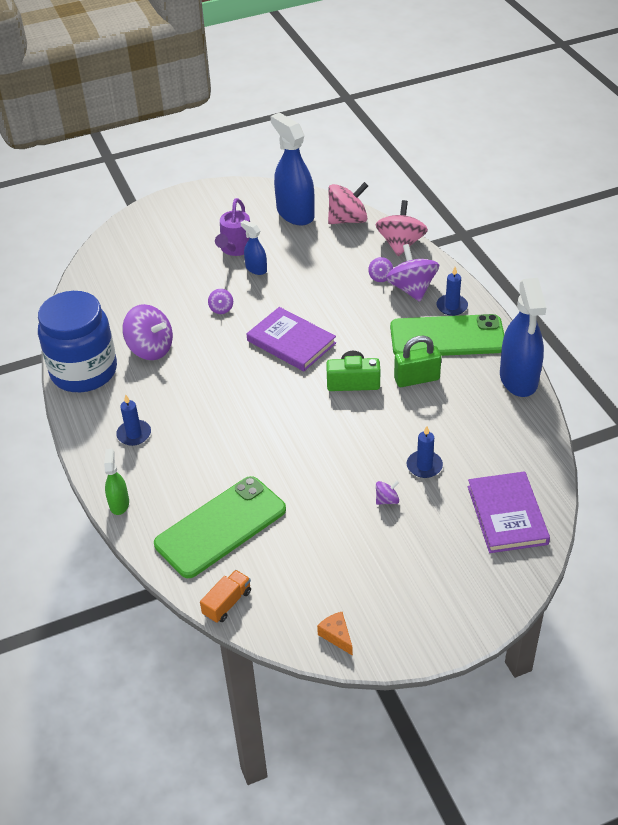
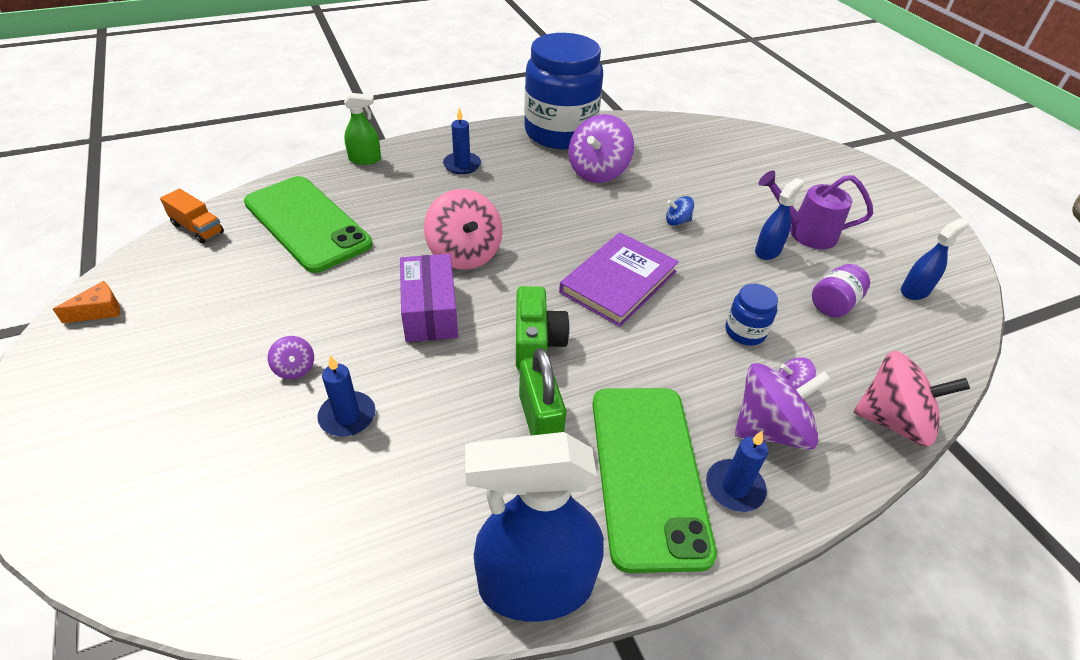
camera: 85 degrees right, 0 degrees up
(221, 309) = (677, 221): purple spinning top -> blue spinning top
(295, 213) = (915, 291): blue spray bottle -> blue spray bottle, size x0.50
(309, 249) = (833, 304): none -> purple jar
(326, 436) = (430, 311): none -> purple box
(336, 289) = (745, 332): none -> blue jar
(347, 220) = (930, 351): pink spinning top -> pink spinning top (465, 253)
(507, 515) = (206, 522): purple book -> none

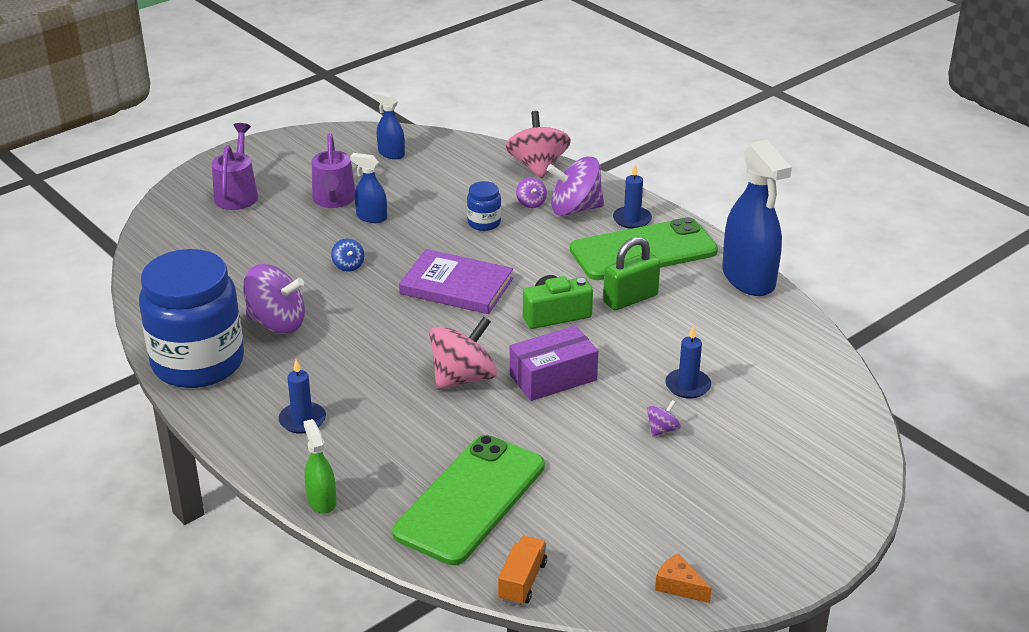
camera: 105 degrees left, 10 degrees down
(770, 429) = (575, 209): purple spinning top -> purple spinning top turned 60 degrees counterclockwise
(820, 180) = (237, 194): none -> purple watering can
(833, 304) = (428, 187): purple jar -> none

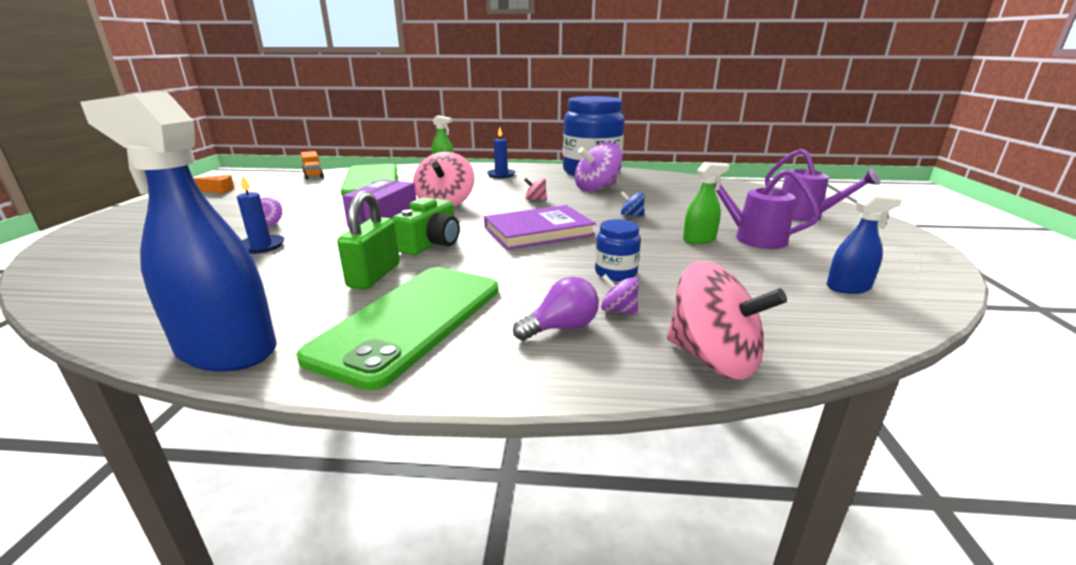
camera: 135 degrees right, 10 degrees down
(371, 217) = (699, 240): blue spray bottle -> green spray bottle
(372, 336) = (535, 199): none -> pink spinning top
(575, 209) = (561, 328): purple spinning top -> purple light bulb
(632, 219) = (473, 351): blue candle -> none

